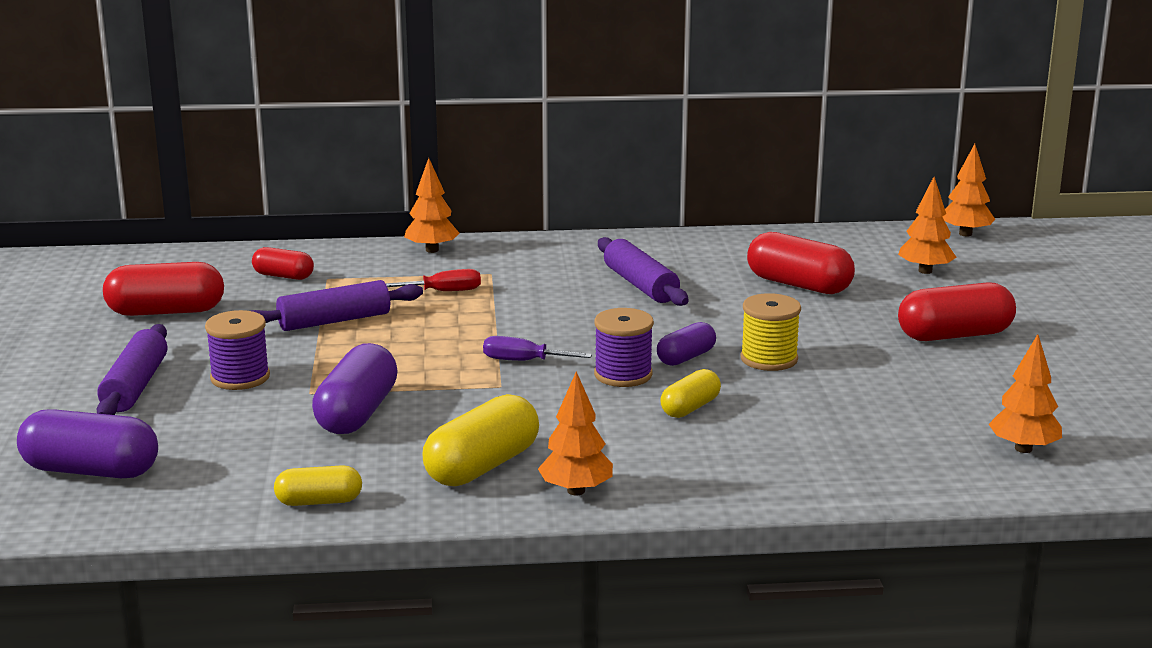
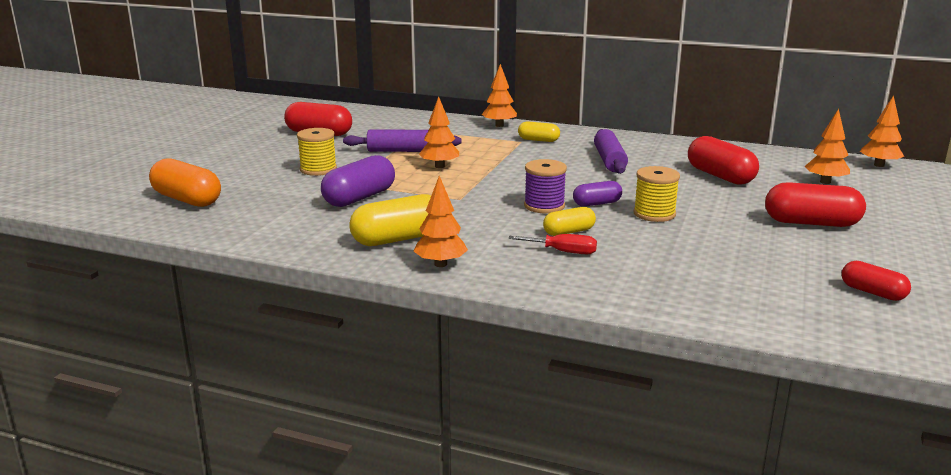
camera: 25 degrees right, 0 degrees up
(91, 471) = (187, 200): purple capsule -> orange capsule
(135, 386) = (260, 164): purple rolling pin -> none
(240, 377) = (318, 169): purple spool -> yellow spool
(283, 276) = (401, 126): red capsule -> red capsule (872, 292)
(319, 501) = (283, 238): yellow capsule -> yellow capsule (538, 140)
(444, 291) = (482, 146): red screwdriver -> red screwdriver (563, 252)
(523, 361) = (489, 188): purple screwdriver -> none
(1023, 449) = (799, 304): orange tree -> orange tree (439, 166)

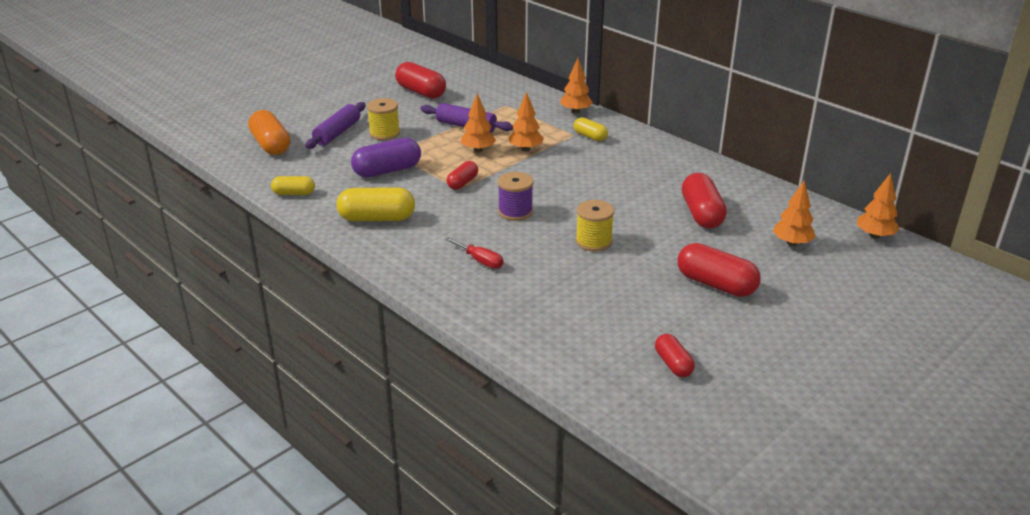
camera: 25 degrees right, 10 degrees up
(440, 264) = (383, 249): orange tree -> orange tree (525, 149)
(457, 193) = (462, 183): none -> red capsule
(569, 232) = (505, 243): yellow capsule -> yellow capsule (294, 193)
(597, 204) = (559, 219): purple capsule -> none
(609, 160) = (624, 174): purple rolling pin -> purple rolling pin (337, 133)

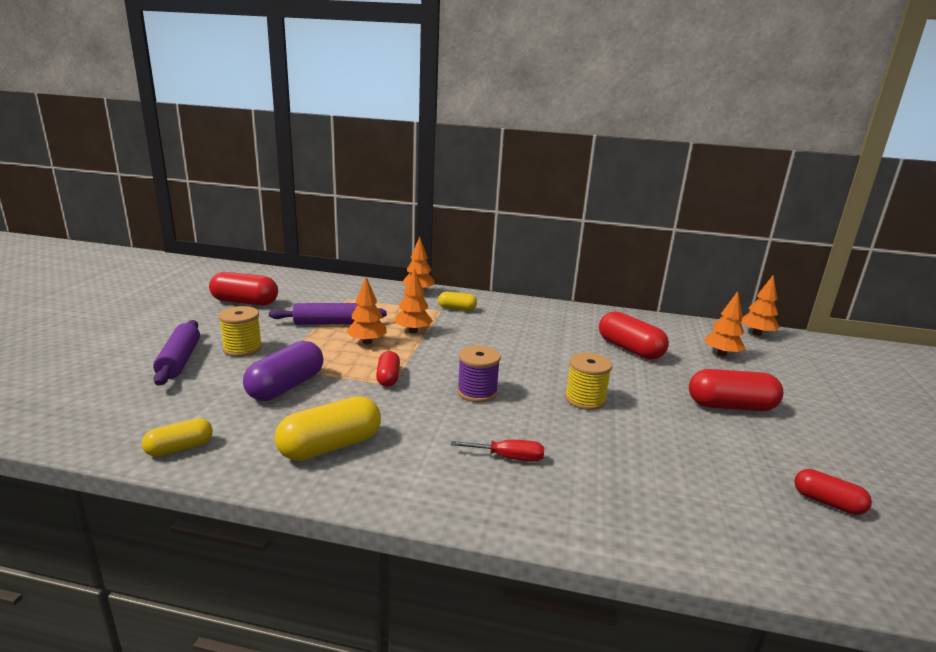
camera: 35 degrees left, 10 degrees down
(270, 145) = (91, 395): orange capsule -> none

